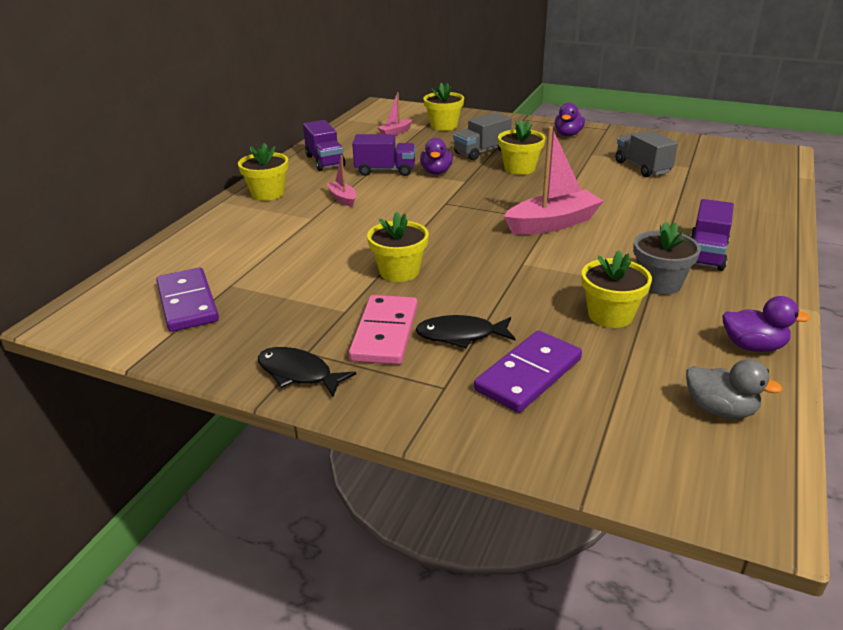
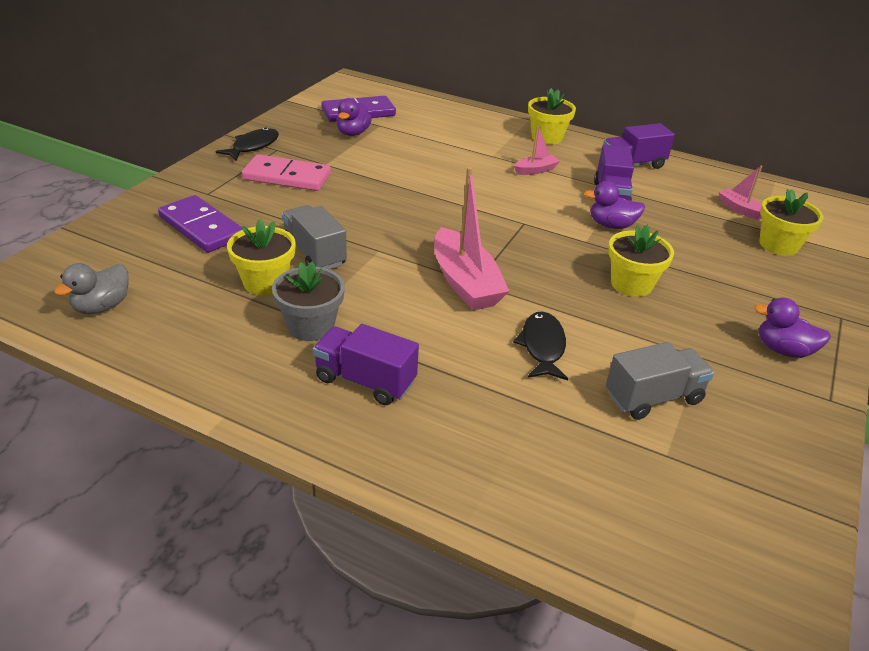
camera: 90 degrees right, 5 degrees up
(399, 271) = (380, 188): yellow flower pot -> none
(460, 335) = (269, 206): black fish -> black fish (542, 346)
(481, 152) = (686, 263): grey truck -> grey truck (314, 254)
(753, 346) = (172, 355): purple duck -> purple duck (353, 133)

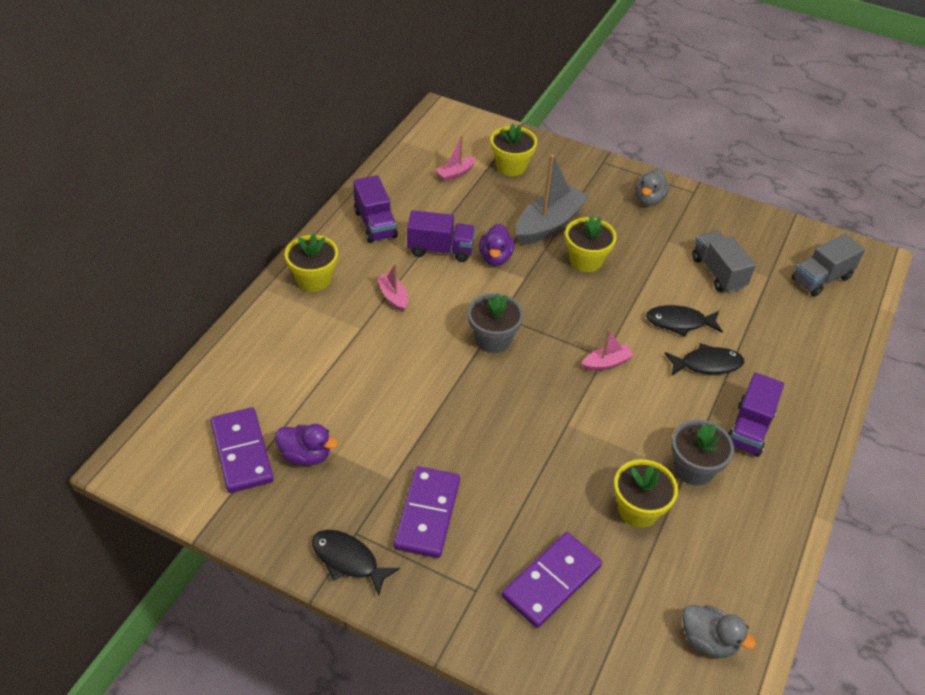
camera: 90 degrees left, 10 degrees up
(287, 177) = (427, 514): pink domino -> purple domino
(314, 254) = (583, 475): grey truck -> grey truck (821, 279)
(465, 282) = (606, 363): pink boat -> pink boat, size x0.51
(472, 360) = (707, 364): none -> black fish
(490, 217) = (492, 339): none -> grey flower pot
(685, 263) = (549, 224): none -> grey boat
(783, 350) = (648, 199): purple duck -> grey duck

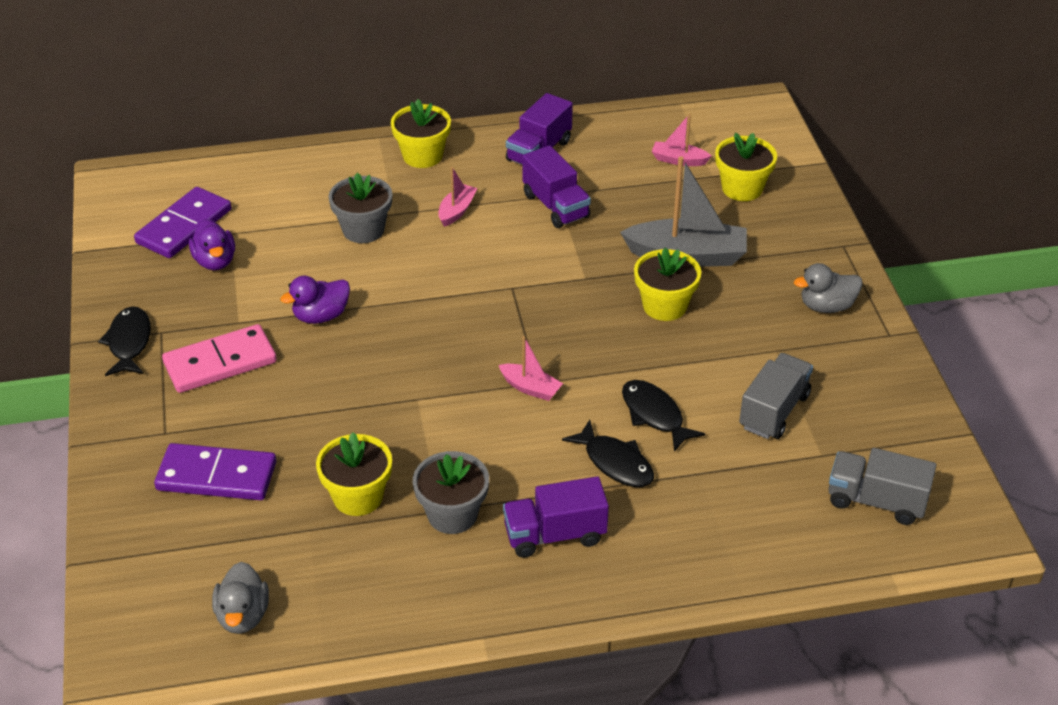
camera: 55 degrees right, 5 degrees down
(427, 514) = (220, 362): purple domino -> pink domino
(492, 339) = (474, 298): grey flower pot -> grey flower pot (363, 230)
(495, 257) = (589, 245): purple duck -> purple duck (321, 316)

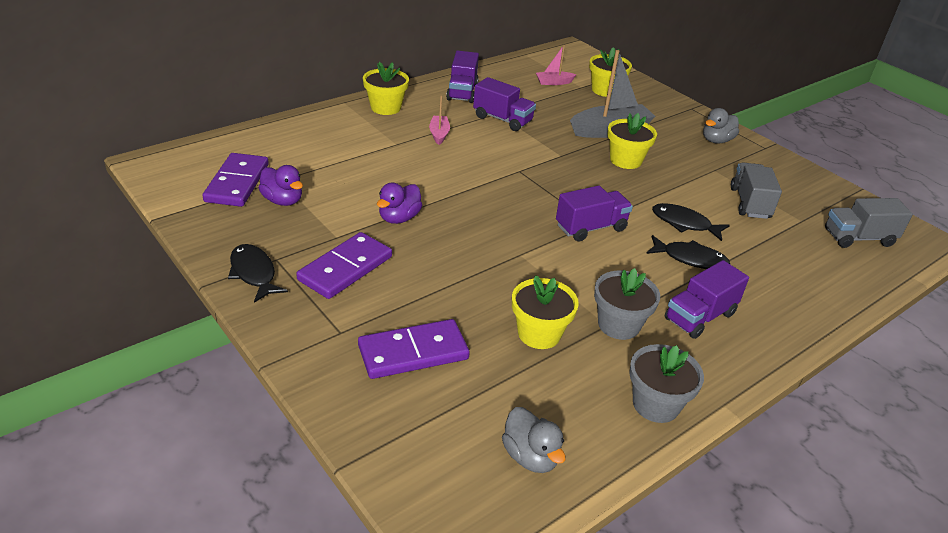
camera: 30 degrees left, 5 degrees down
(220, 362) = (345, 268): pink domino -> purple domino
(363, 230) = (382, 158): grey flower pot -> grey flower pot (656, 404)
(530, 388) = (591, 228): pink boat -> purple truck

